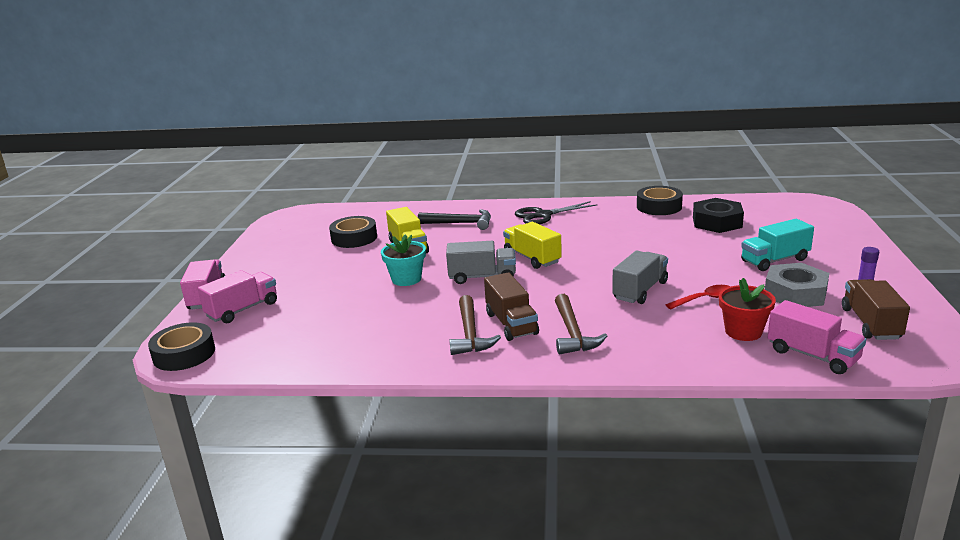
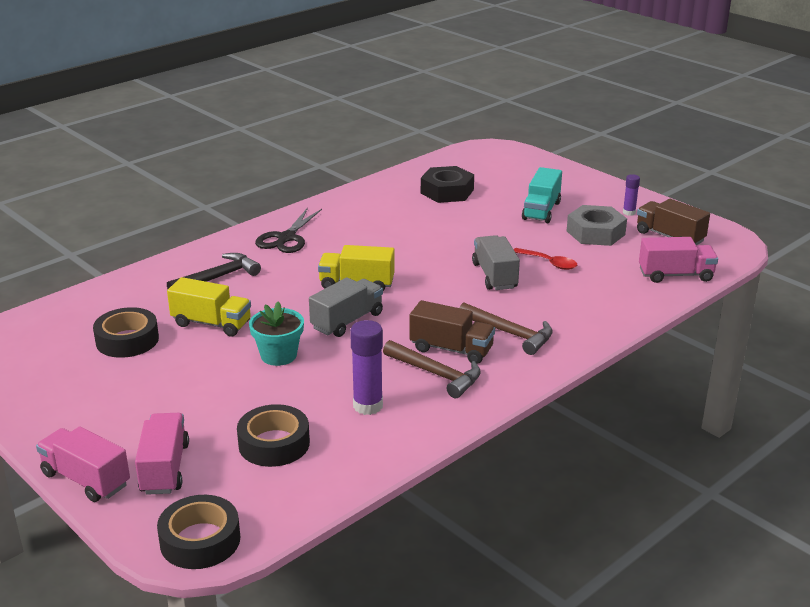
camera: 50 degrees left, 5 degrees up
(394, 331) = (368, 406): none -> purple glue stick
(659, 206) = (375, 192): black tape -> black tape (274, 444)
(704, 299) = (549, 263): red spoon -> red spoon turned 105 degrees clockwise
(743, 331) = (613, 277): red flower pot -> none

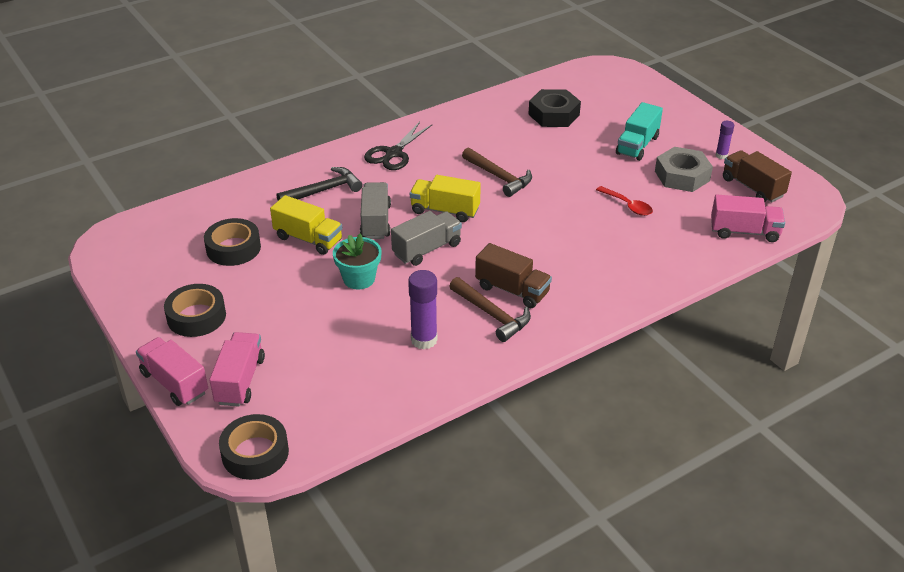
camera: 10 degrees right, 10 degrees up
(274, 444) = (335, 368): black tape -> black tape (196, 316)
(494, 276) = (573, 215): grey truck -> grey truck (375, 222)
(510, 334) = (570, 279): brown hammer -> brown hammer (499, 177)

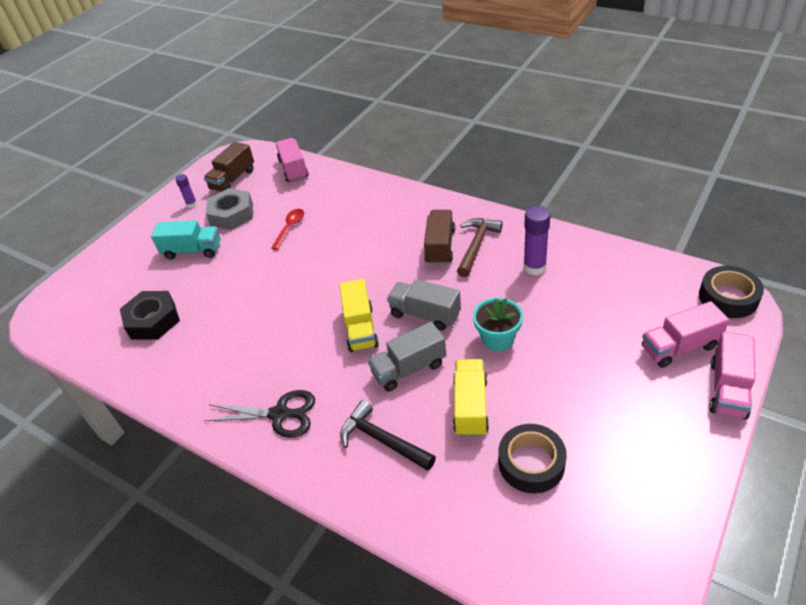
camera: 110 degrees left, 5 degrees up
(196, 316) = (645, 428): black tape -> none
(499, 177) = (285, 315): brown hammer -> none

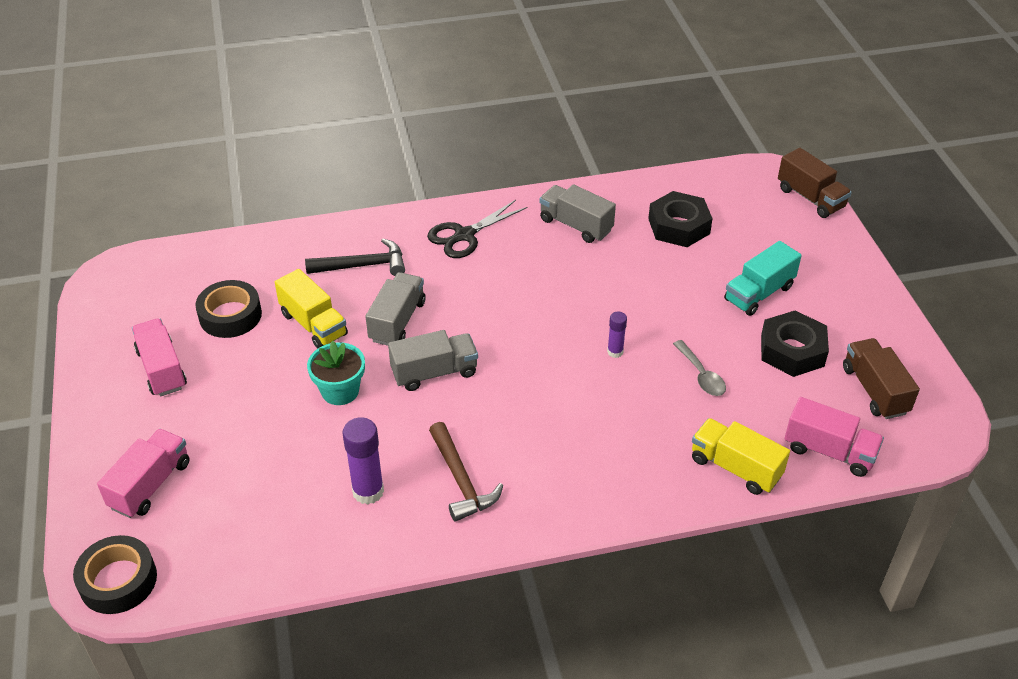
camera: 130 degrees right, 0 degrees up
(192, 204) = (859, 334): purple glue stick -> purple glue stick (615, 352)
(202, 367) = (575, 225): none -> grey truck
(232, 214) = (792, 350): grey nut -> black nut
(290, 228) = (701, 375): red spoon -> grey spoon
(360, 328) = (482, 326): yellow truck -> yellow truck (735, 468)
(440, 247) = (501, 454): brown truck -> brown truck (810, 198)
(728, 389) = (85, 467): pink truck -> pink truck (162, 369)

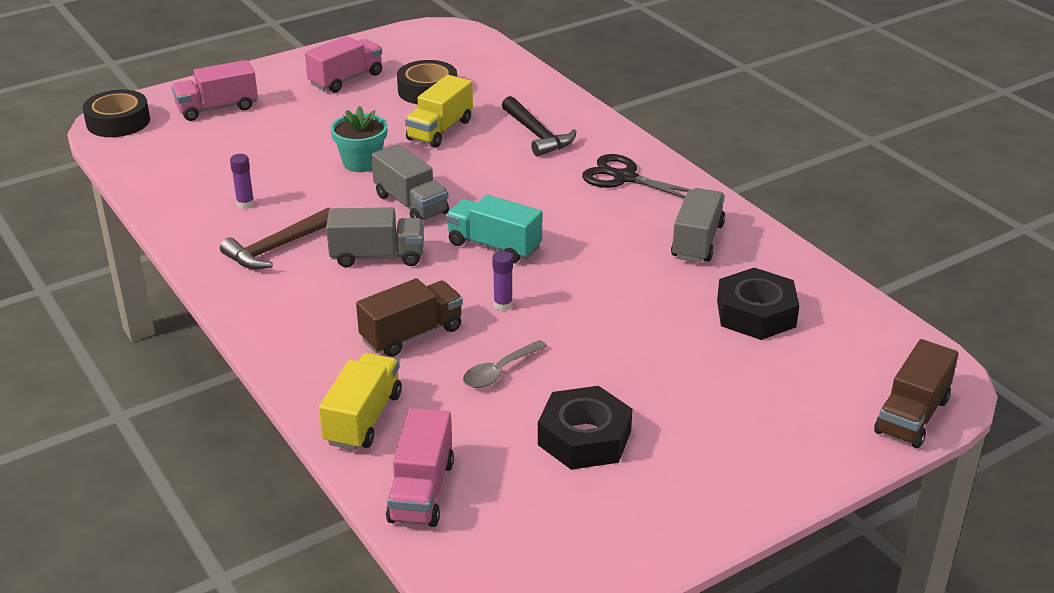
camera: 70 degrees right, 10 degrees down
(150, 485) = (217, 108): pink truck -> pink truck turned 150 degrees clockwise
(368, 491) = (245, 204): purple glue stick -> purple glue stick, size x0.57
(397, 321) = (470, 169): grey truck -> grey truck (377, 256)
(759, 293) = (674, 396): turquoise truck -> turquoise truck (494, 246)
(874, 390) = (551, 520): brown truck -> brown truck (411, 334)

